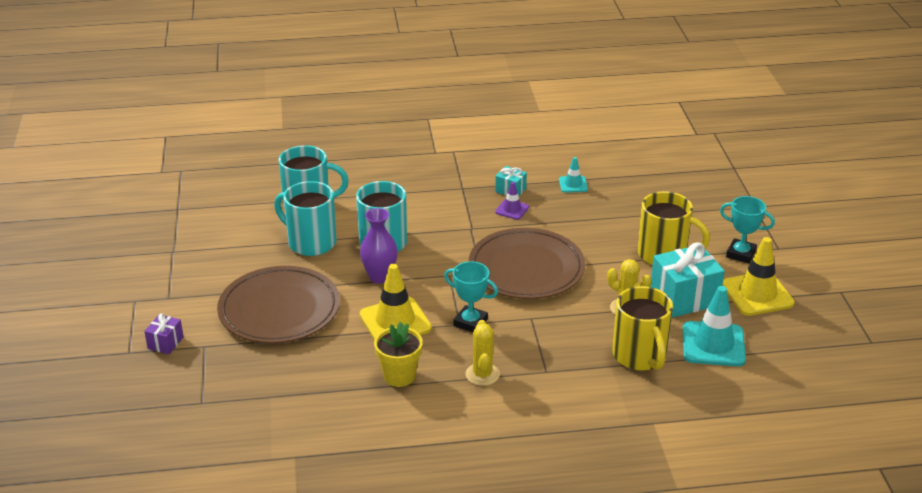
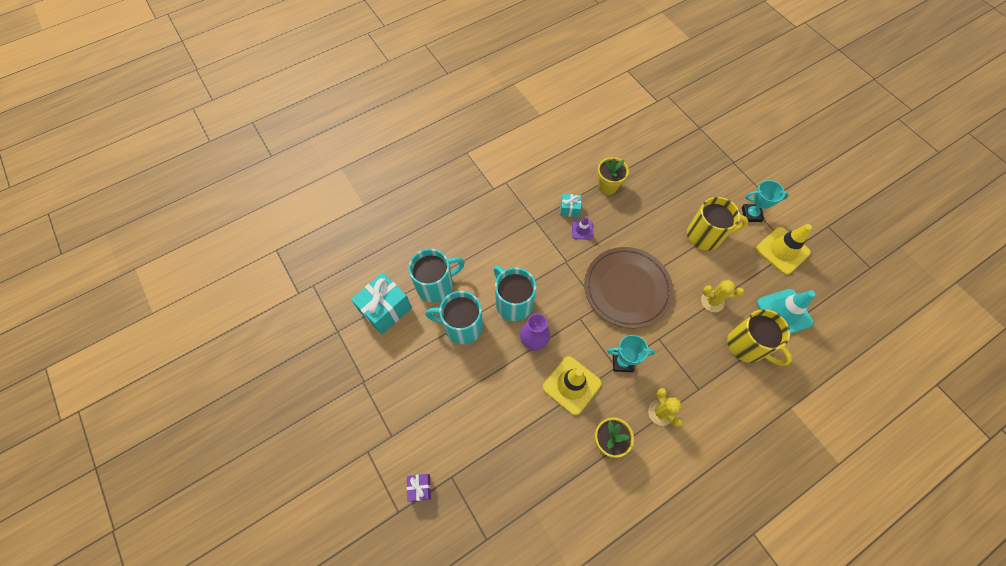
camera: 25 degrees left, 30 degrees up
(279, 309) = (483, 411): brown plate -> none
(573, 184) = (607, 186): turquoise traffic cone -> yellow flower pot
(684, 298) = (741, 274): turquoise gift -> turquoise gift (385, 309)

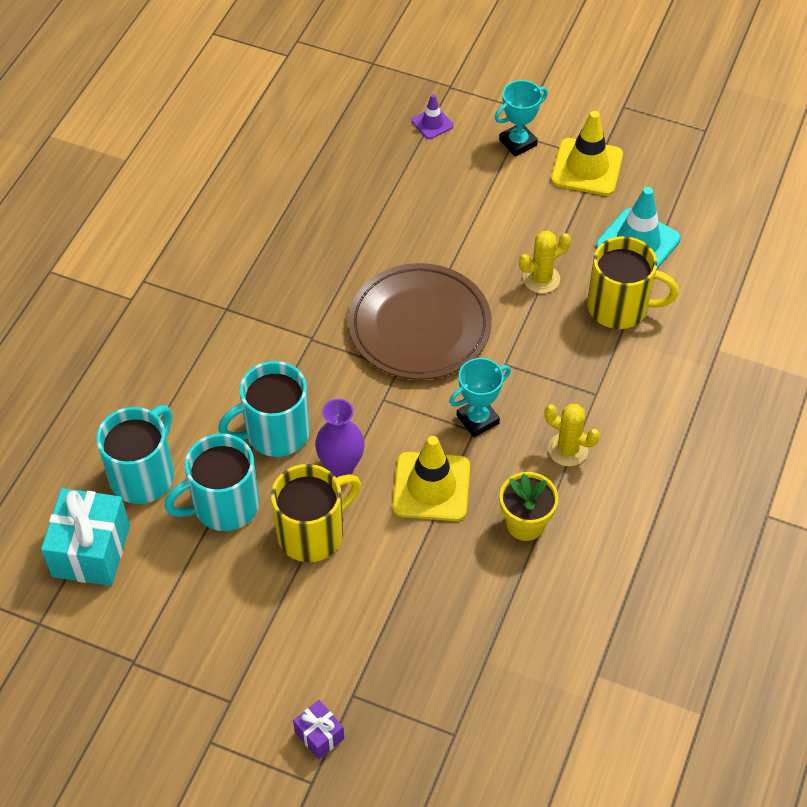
camera: 35 degrees left, 10 degrees down
(513, 302) = (275, 433): turquoise mug -> turquoise mug turned 45 degrees counterclockwise
(569, 209) = (266, 267): turquoise gift -> none
(582, 230) = (304, 285): purple traffic cone -> purple traffic cone (432, 123)
(607, 186) = (298, 208): yellow flower pot -> none
(705, 235) = (477, 201): yellow mug -> yellow mug (313, 533)

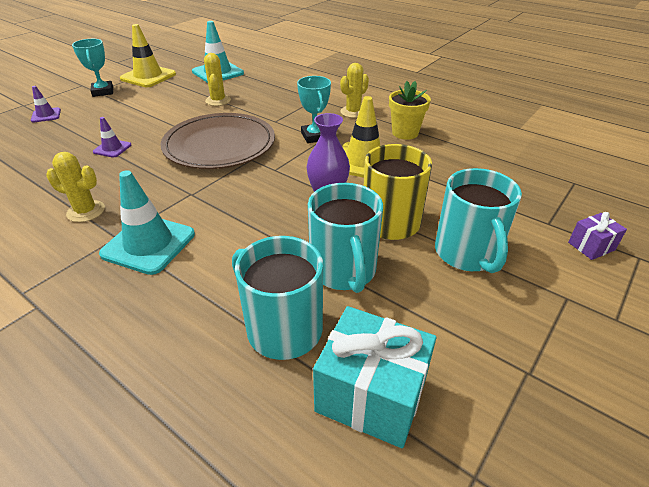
camera: 75 degrees left, 15 degrees down
(223, 338) = (148, 244): none -> turquoise traffic cone
(257, 265) = (86, 211): none -> yellow cactus
(275, 433) = (277, 227): turquoise mug -> turquoise mug (467, 254)
(378, 227) = (112, 148): none -> purple traffic cone
(619, 307) = (259, 83): yellow mug -> none

